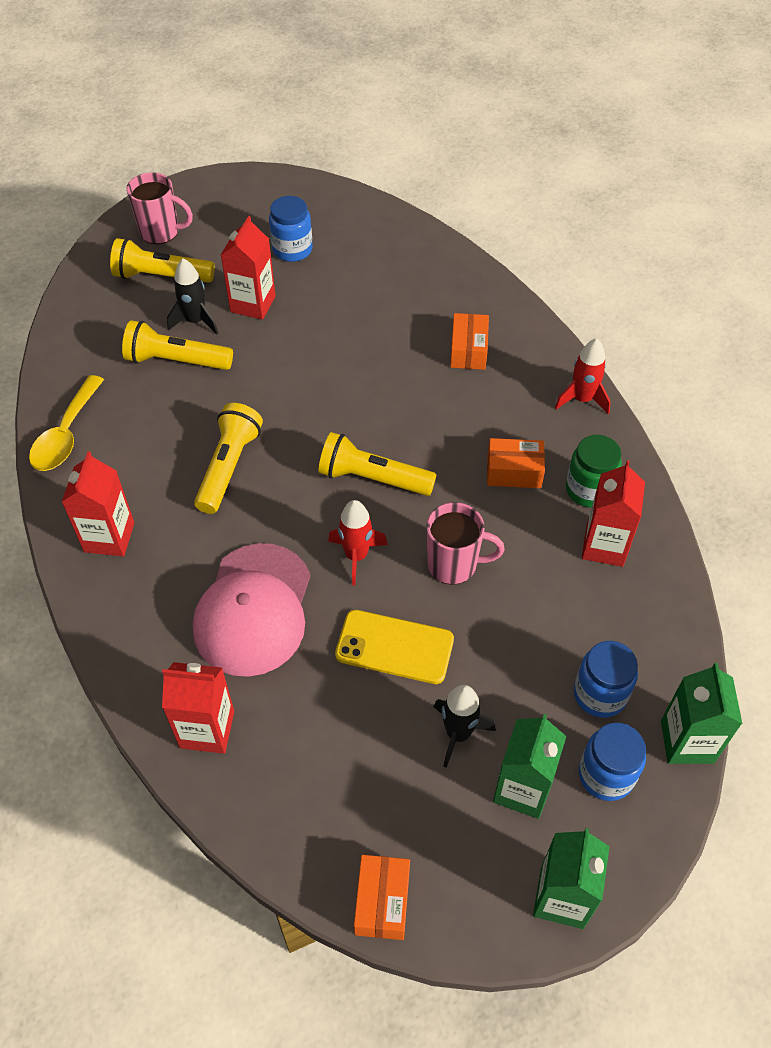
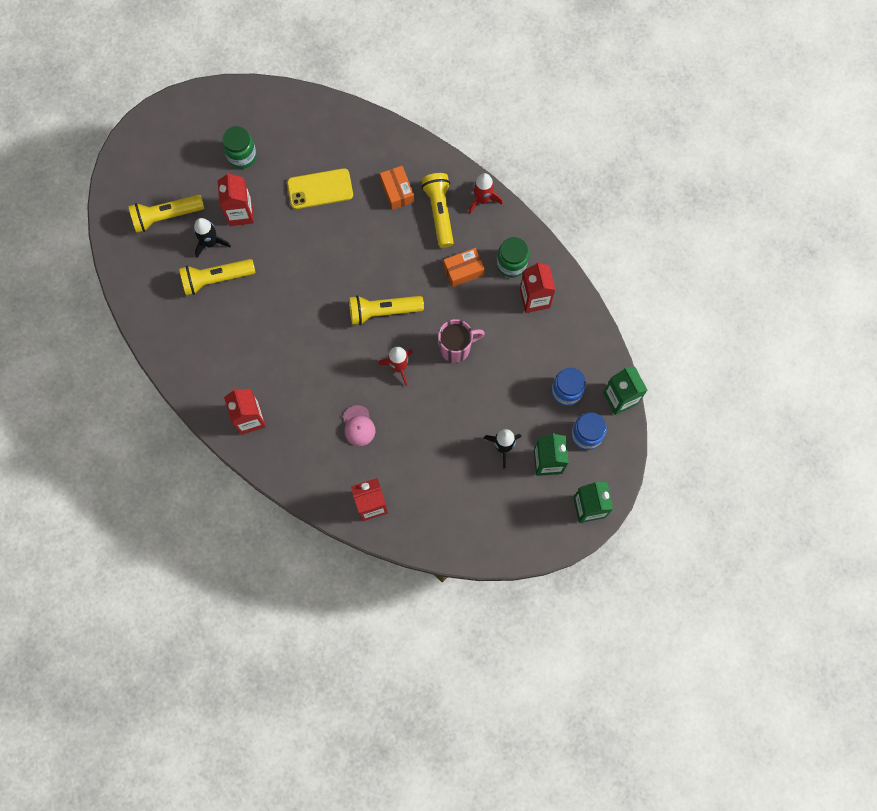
camera: 25 degrees left, 20 degrees up
(66, 434) = (180, 362): yellow spoon -> none
(161, 232) = (143, 178): pink mug -> none
(229, 467) = (293, 341): yellow flashlight -> yellow flashlight (439, 212)
(253, 609) = (358, 426): pink cap -> pink cap, size x0.46
(292, 249) = (242, 156): blue jar -> green jar
(382, 902) = (504, 549): orange box -> none
(394, 647) = (447, 413): yellow phone -> yellow phone (320, 189)

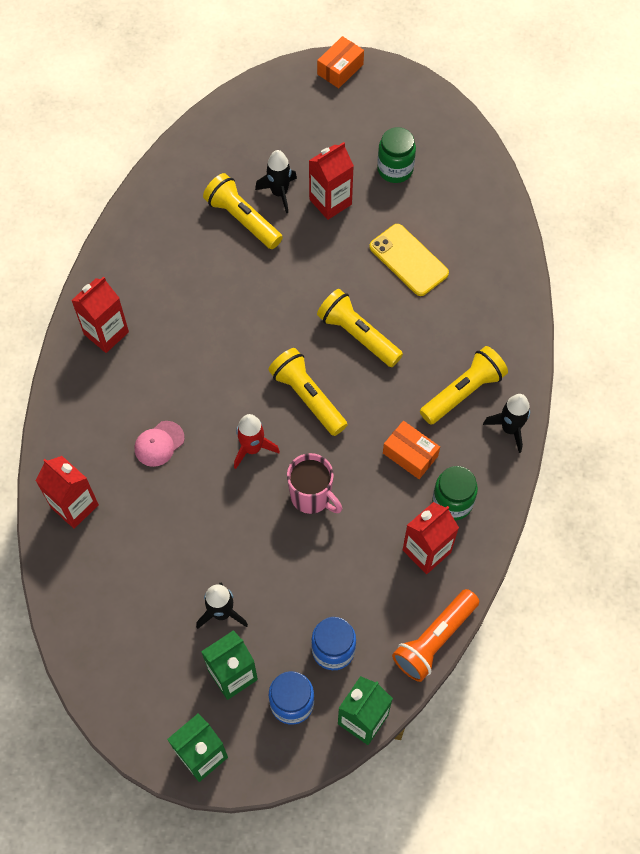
camera: 60 degrees right, 10 degrees down
(166, 216) = (282, 139): yellow flashlight -> yellow flashlight (358, 335)
(397, 191) = (458, 336): orange box -> orange box (340, 69)
(482, 199) = (510, 428): red rocket -> black rocket
(594, 327) = (434, 640): none -> orange flashlight

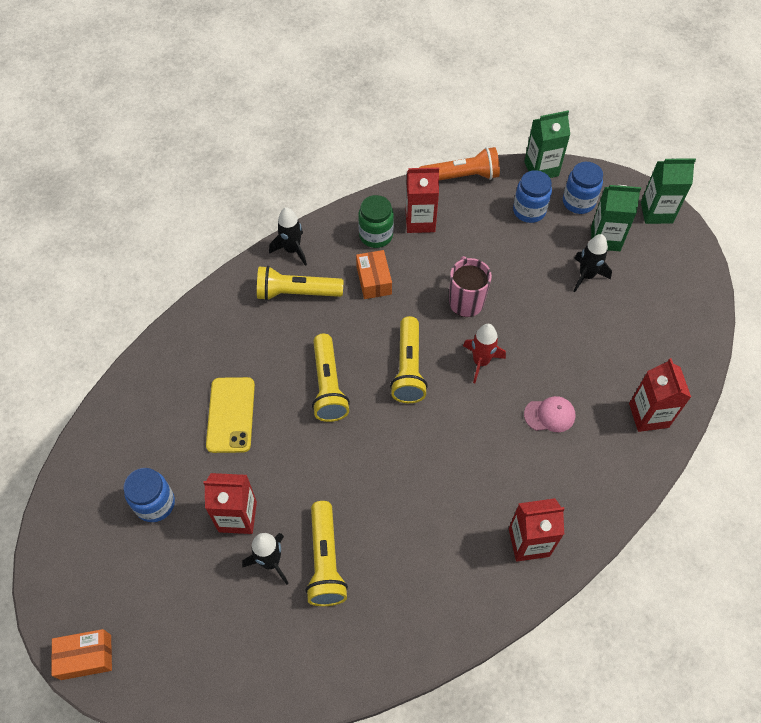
camera: 140 degrees left, 5 degrees down
(395, 169) = (155, 504): green jar -> blue jar

